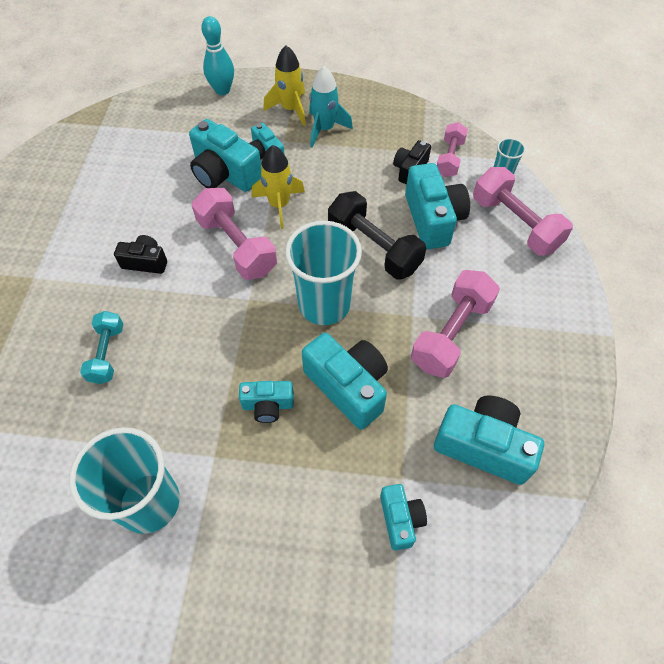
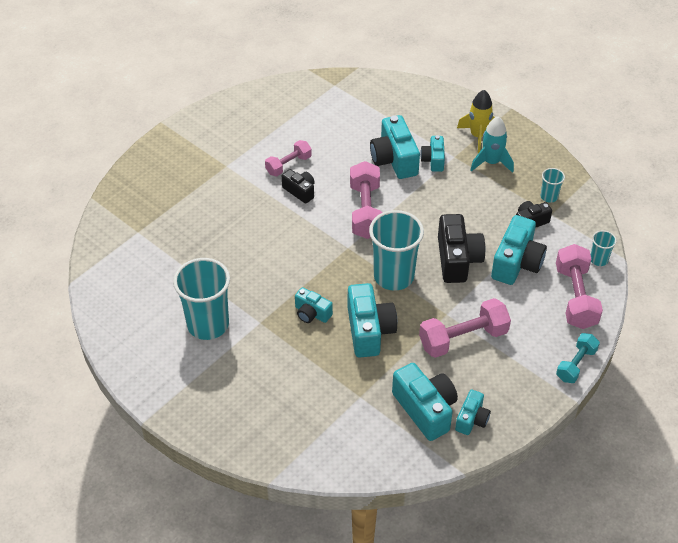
camera: 35 degrees right, 10 degrees down
(107, 354) = (239, 233): turquoise dumbbell -> turquoise dumbbell (576, 364)
(222, 90) = (439, 99): turquoise bowling pin -> none
(279, 205) = (415, 199): yellow rocket -> none
(374, 248) = (457, 259): black dumbbell -> black camera
(400, 519) = (341, 415): turquoise camera -> turquoise camera (472, 419)
(406, 136) = (549, 197): none -> turquoise cup
(449, 158) = (568, 229): pink dumbbell -> pink dumbbell (288, 165)

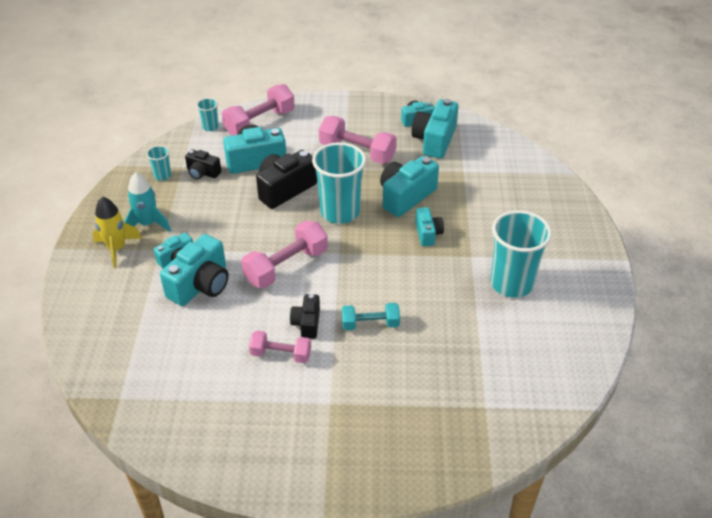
camera: 130 degrees left, 5 degrees down
(576, 364) = (320, 100): turquoise dumbbell -> turquoise dumbbell (370, 324)

